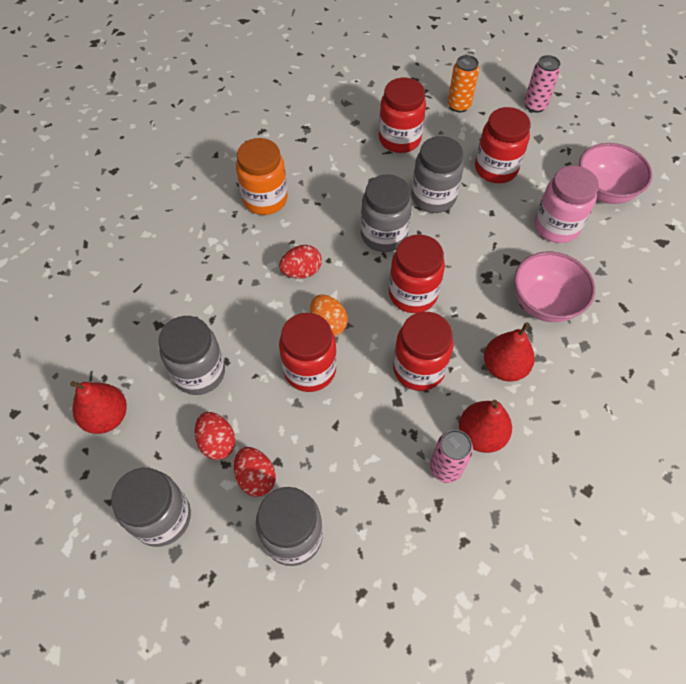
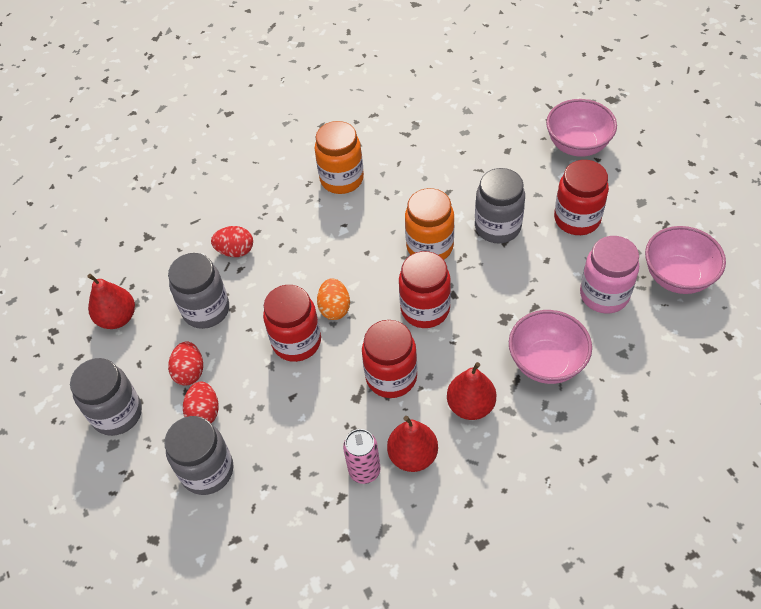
camera: 30 degrees right, 5 degrees down
(301, 271) = (337, 254): red egg -> red egg (235, 251)
(384, 235) = (430, 247): grey jar -> orange jar
(399, 139) = (498, 161): red jar -> none
(459, 105) = (577, 145): orange can -> pink bowl
(535, 105) = (658, 168): pink can -> none

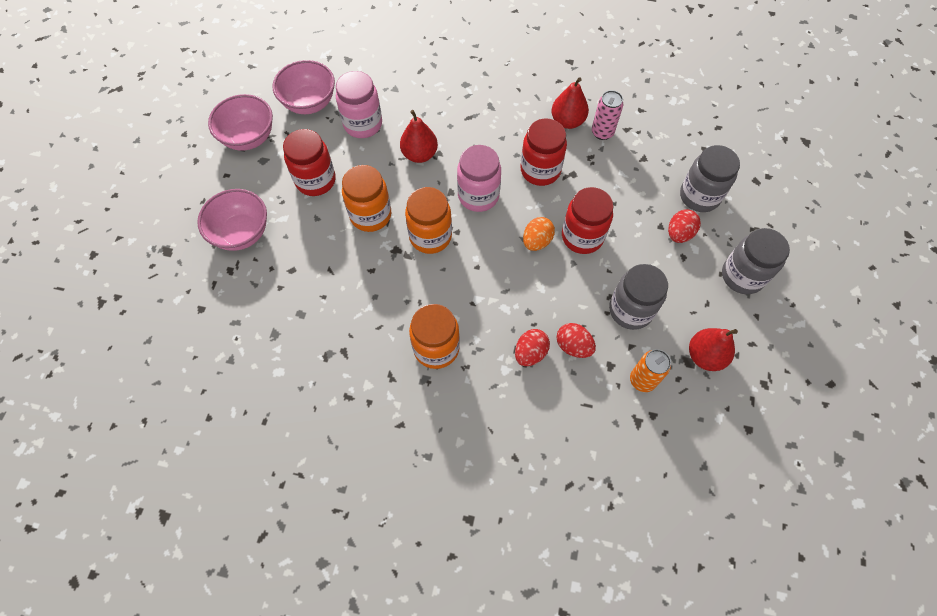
camera: 145 degrees left, 10 degrees up
(161, 265) = (642, 380): none -> orange can
(190, 372) = (672, 269): red egg -> red egg (530, 353)
(425, 309) = (478, 196): red jar -> pink jar
(470, 406) = (509, 122): red pear -> red pear (419, 154)
(497, 227) = (370, 215): grey jar -> orange jar
(546, 362) = (441, 114): pink bowl -> pink bowl (249, 137)

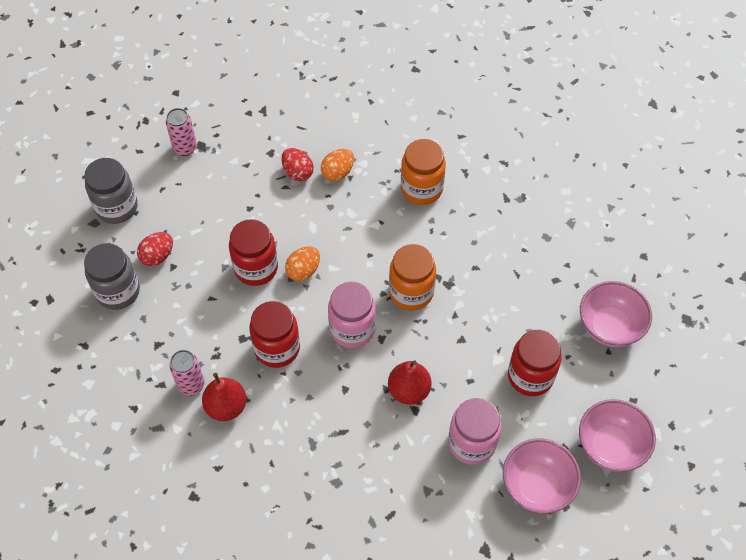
camera: 170 degrees left, 5 degrees down
(370, 215) = (471, 325): orange jar -> none
(530, 353) = (338, 172): red egg -> orange egg
(630, 310) = (235, 193): grey jar -> none
(642, 380) = (247, 138): orange can -> none
(705, 356) = (185, 148): red pear -> pink can

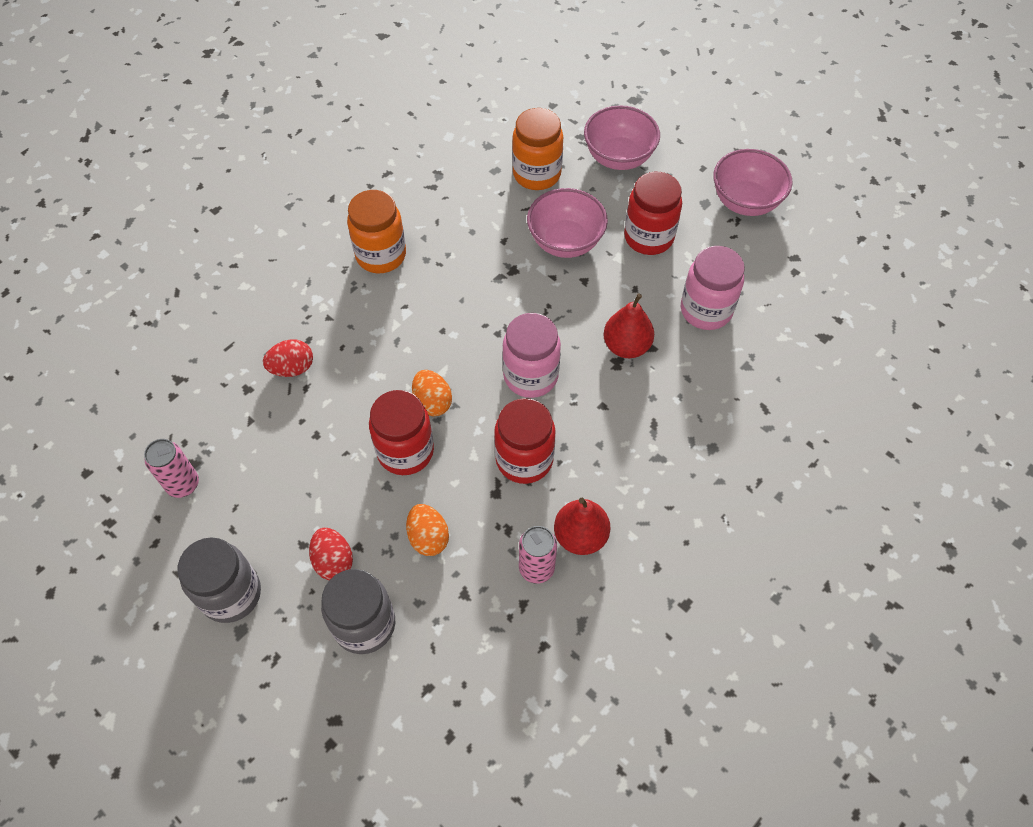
camera: 70 degrees left, 0 degrees up
(338, 172) = (315, 327): orange egg -> orange egg (428, 537)
(411, 292) = (508, 306): orange jar -> orange jar (536, 174)
(537, 486) = (769, 272): pink bowl -> pink bowl (565, 242)

